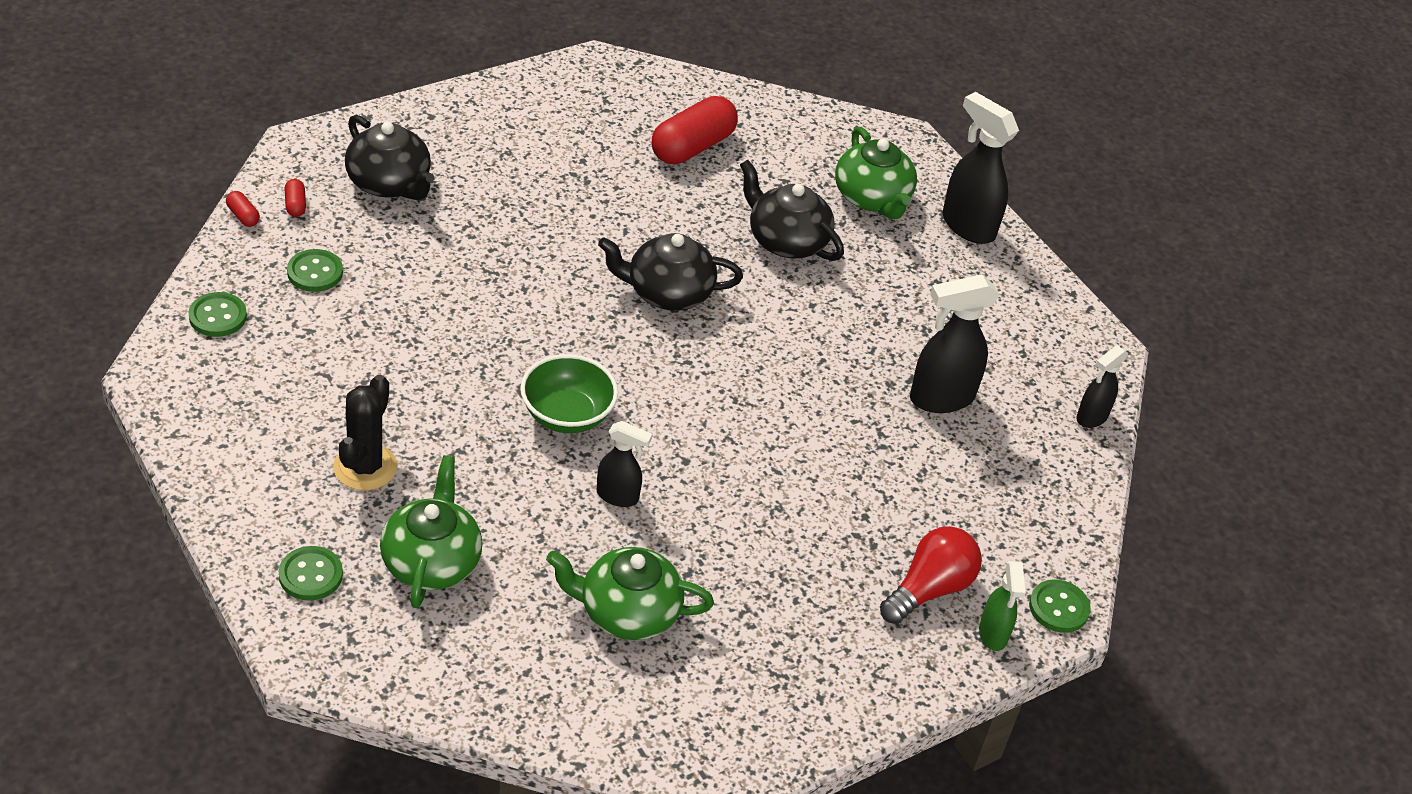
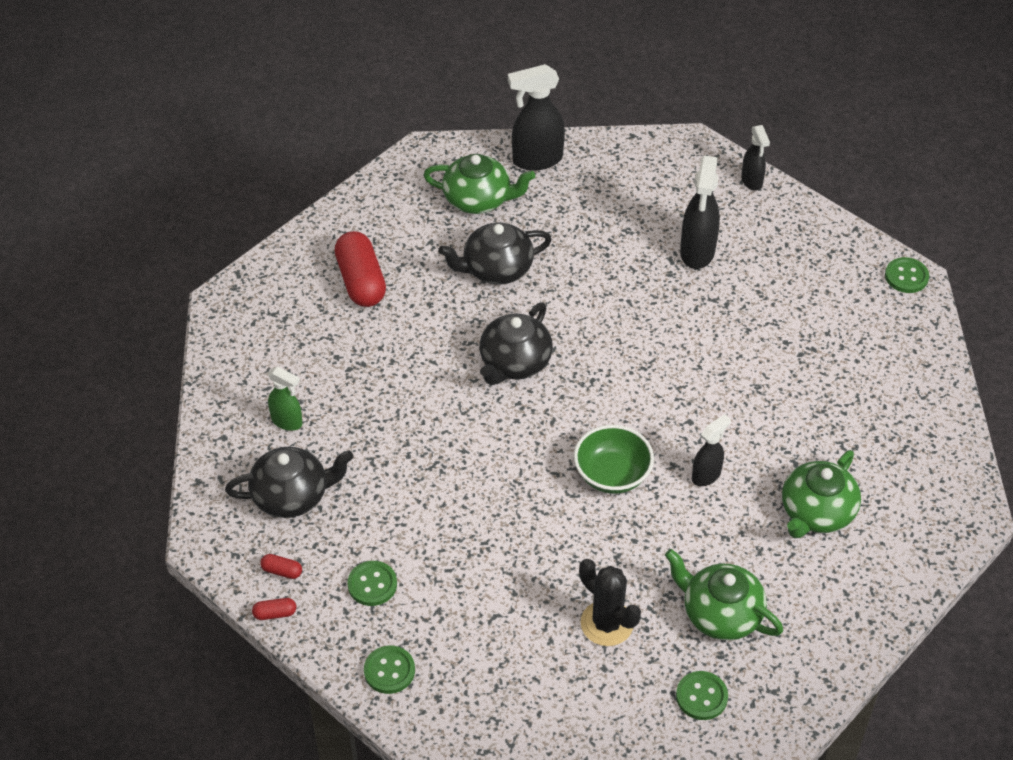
camera: 55 degrees left, 5 degrees up
(929, 589) = (864, 336): red light bulb -> none
(993, 634) = (915, 320): green spray bottle -> green spray bottle (287, 422)

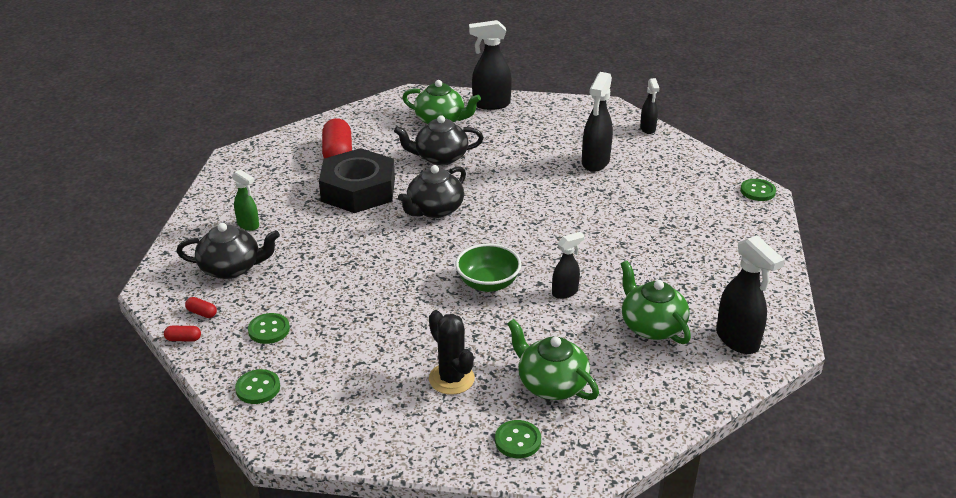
camera: 10 degrees right, 15 degrees down
(407, 341) = (358, 190): none -> black nut
(816, 512) = (651, 326): green teapot -> green teapot turned 105 degrees clockwise
(916, 519) = (737, 340): none -> black spray bottle

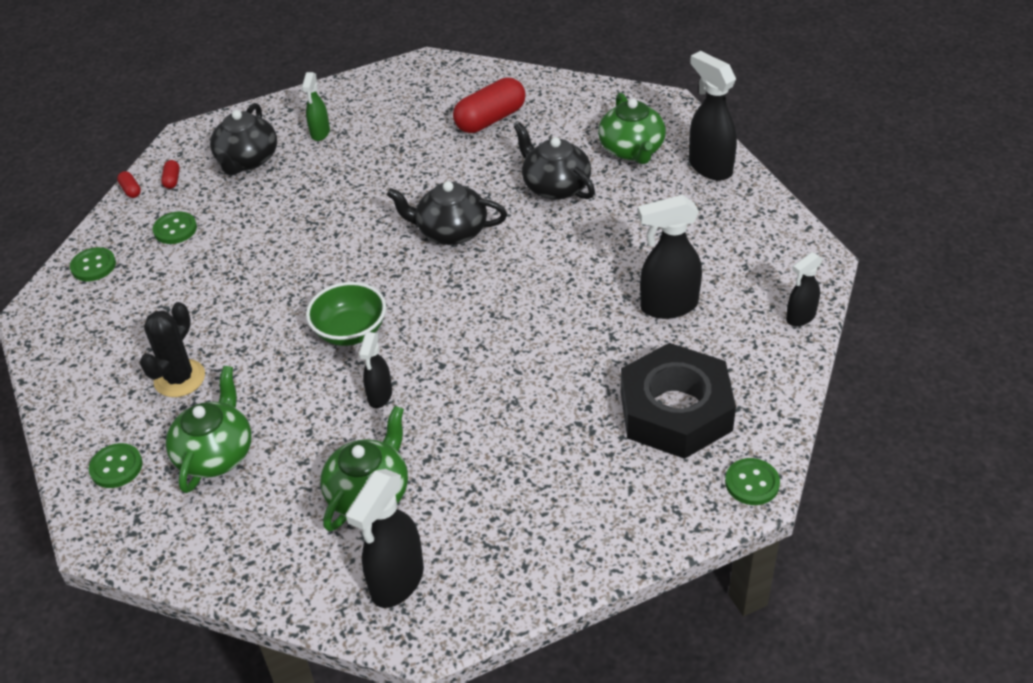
camera: 60 degrees right, 10 degrees up
(231, 268) = (247, 160): black teapot -> black teapot turned 45 degrees clockwise
(358, 190) = (439, 165): black nut -> black nut (675, 411)
(565, 292) = (380, 396): black spray bottle -> black spray bottle turned 75 degrees clockwise

